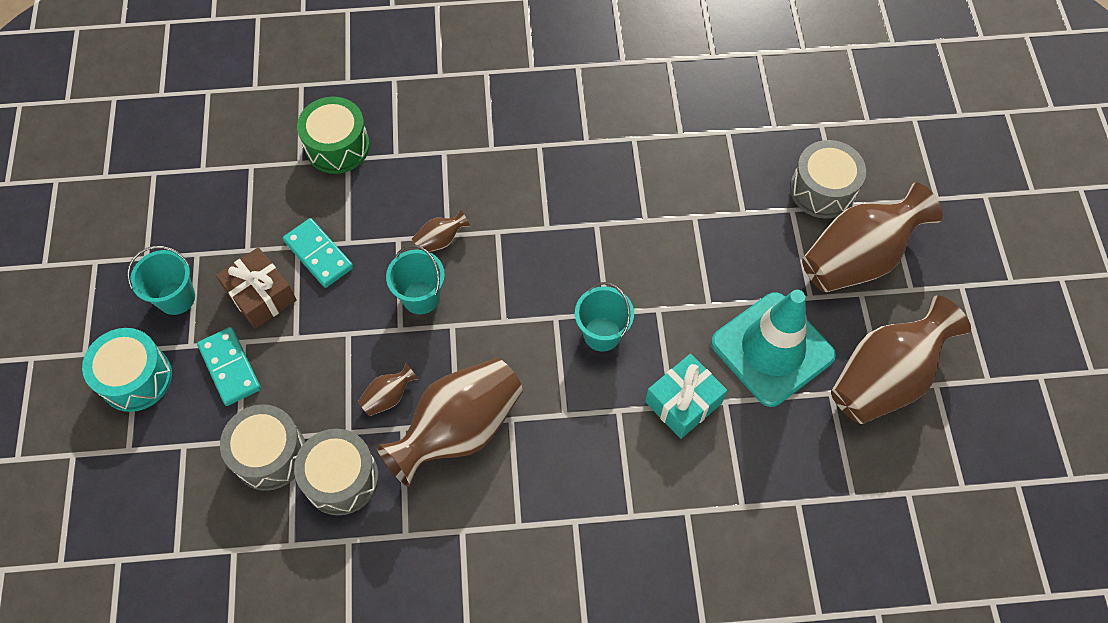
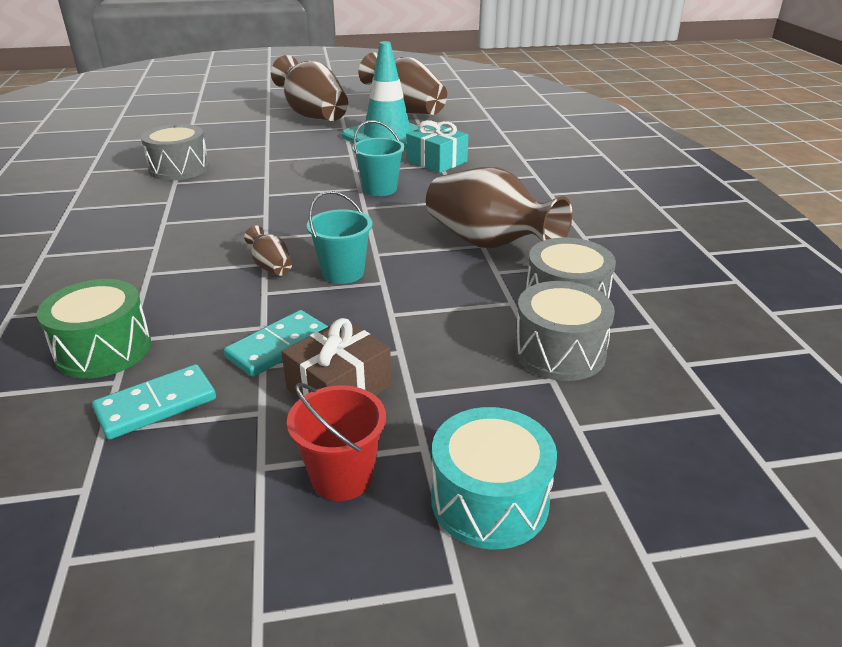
camera: 95 degrees left, 30 degrees down
(176, 298) = (342, 477): turquoise bucket -> red bucket
(230, 367) = (452, 400): turquoise domino -> turquoise domino (156, 405)
(388, 397) = (464, 282): brown vase -> none
(822, 190) = (252, 123): grey drum -> grey drum (179, 168)

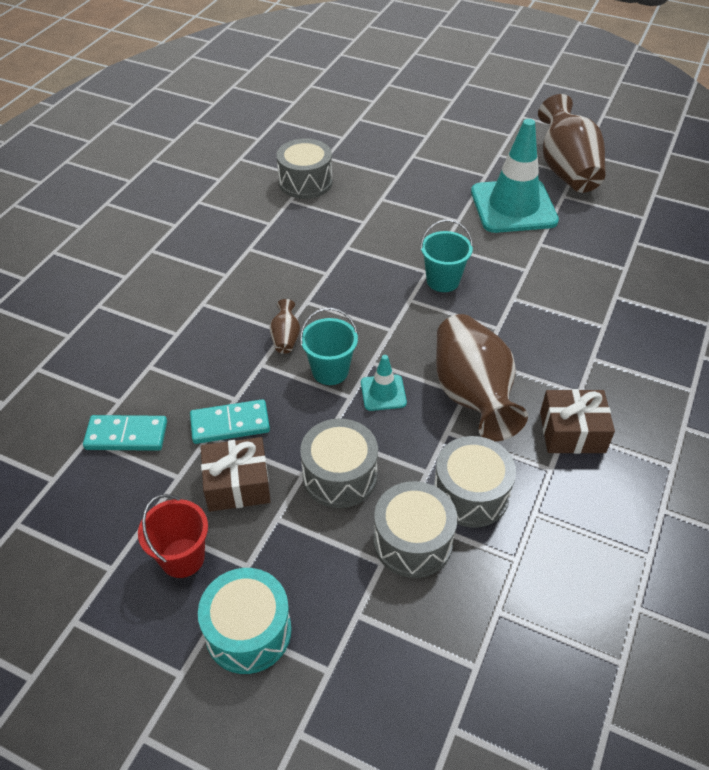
camera: 35 degrees right, 15 degrees up
(103, 349) = (129, 368): green drum -> none
(313, 115) = (471, 145): brown vase -> none
(410, 269) = (383, 393): none -> turquoise traffic cone
(436, 161) = (527, 263): turquoise gift -> none
(437, 337) = (339, 476): none -> grey drum
(591, 236) = (572, 432): none -> brown gift

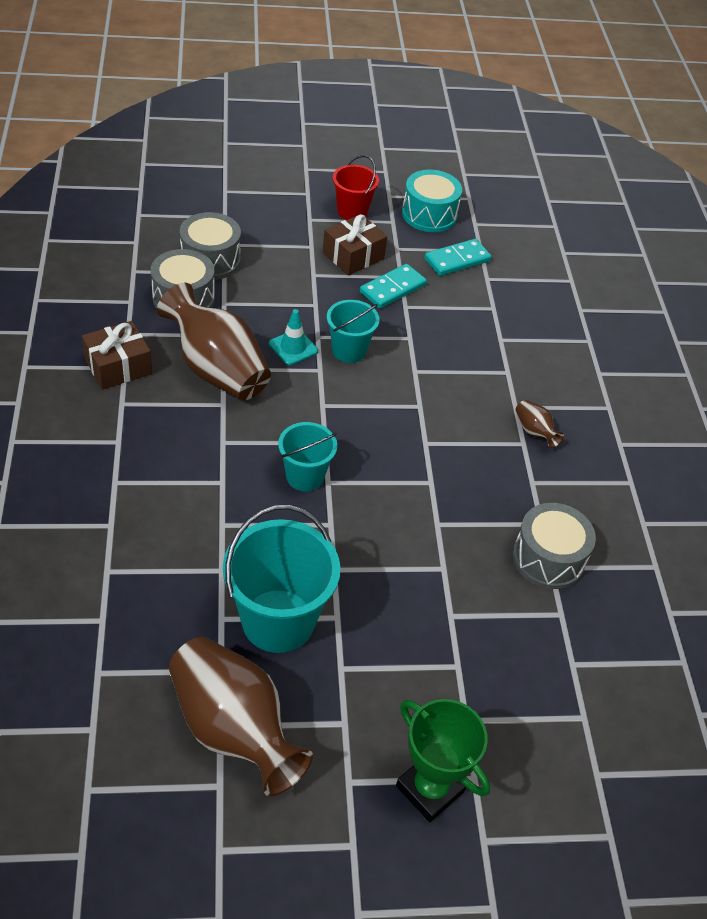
camera: 145 degrees right, 0 degrees up
(248, 631) = (283, 193): turquoise drum -> turquoise drum (429, 214)
(285, 338) = (408, 365): brown vase -> brown vase (534, 432)
(339, 476) = (286, 281): grey drum -> none
(467, 121) = (429, 789): none -> green trophy
(513, 206) = (278, 620): turquoise traffic cone -> turquoise bucket

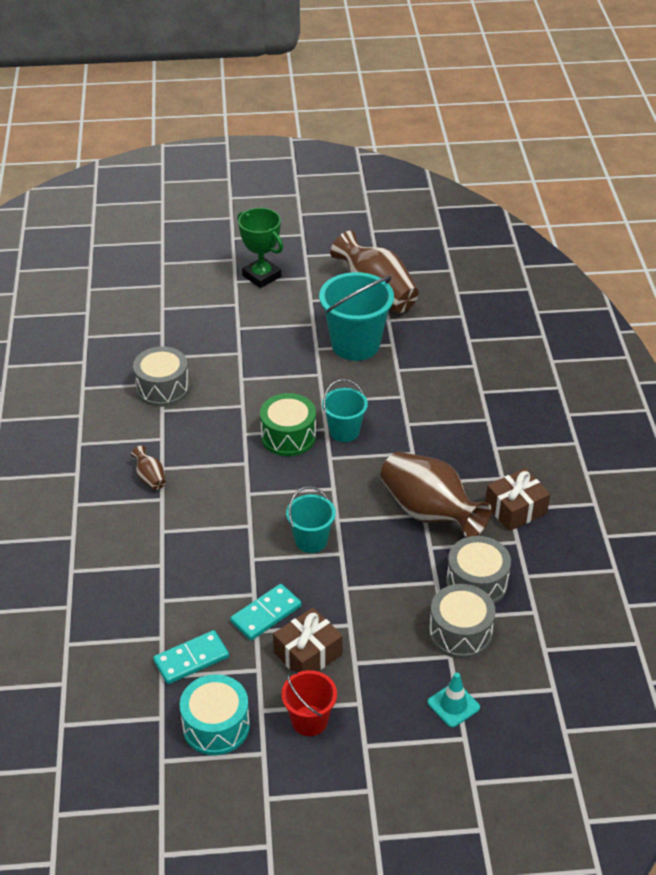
camera: 175 degrees left, 5 degrees down
(293, 347) = (363, 539): turquoise traffic cone -> turquoise traffic cone (453, 705)
(375, 474) = (288, 436): none -> green drum

